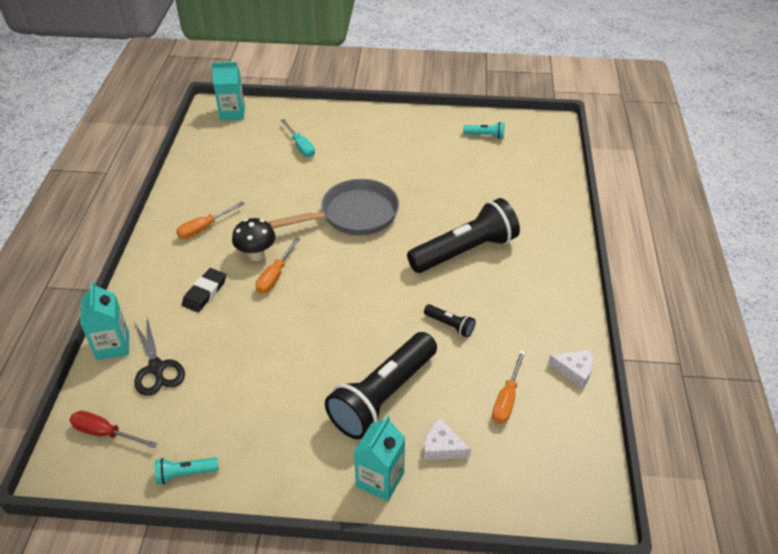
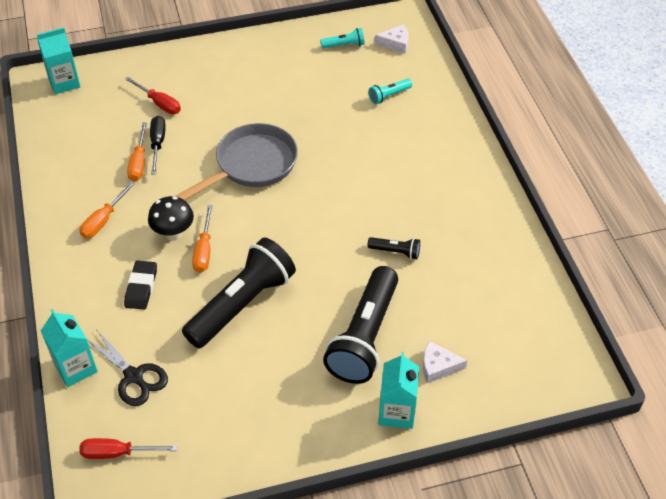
camera: 20 degrees left, 5 degrees up
(185, 473) = (216, 464): turquoise flashlight -> turquoise flashlight (389, 96)
(282, 178) = (157, 144): none -> black screwdriver
(300, 146) = (159, 103): turquoise screwdriver -> red screwdriver
(465, 251) = (377, 174): black flashlight -> black flashlight (242, 304)
(507, 399) = (475, 306): orange screwdriver -> orange screwdriver (139, 162)
(574, 370) = (523, 262): white cheese -> white cheese (395, 43)

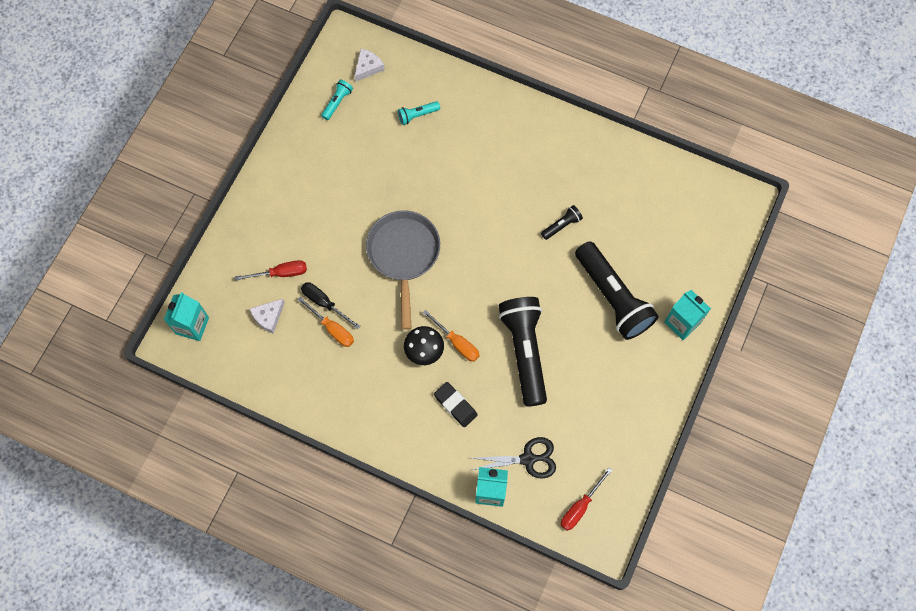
camera: 50 degrees left, 20 degrees up
(103, 220) = (370, 390): orange screwdriver -> none
(389, 96) = (417, 115): turquoise flashlight -> turquoise flashlight turned 60 degrees clockwise
(438, 366) = (669, 273): white cheese -> white cheese (268, 317)

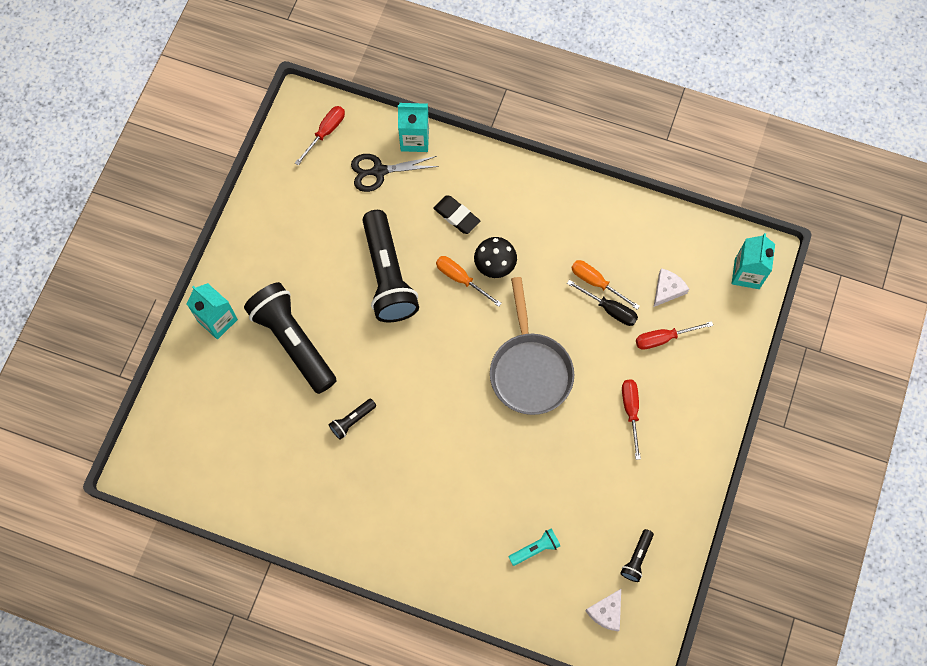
camera: 175 degrees right, 0 degrees up
(321, 214) = (630, 411): none -> red screwdriver
(337, 102) = (636, 558): turquoise flashlight -> black flashlight

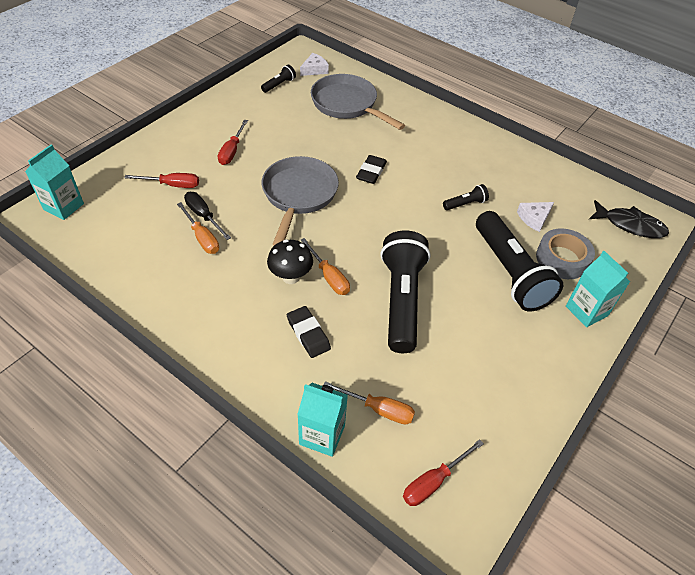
camera: 165 degrees left, 20 degrees down
(171, 452) = (630, 225): none -> black fish
(243, 377) = (562, 259): none -> grey tape
(379, 171) = (378, 409): black scissors -> orange screwdriver
(466, 434) = (371, 172): none -> black eraser
(535, 549) = (347, 105): turquoise flashlight -> grey pan
(667, 289) = (142, 215): white cheese -> white cheese (534, 218)

